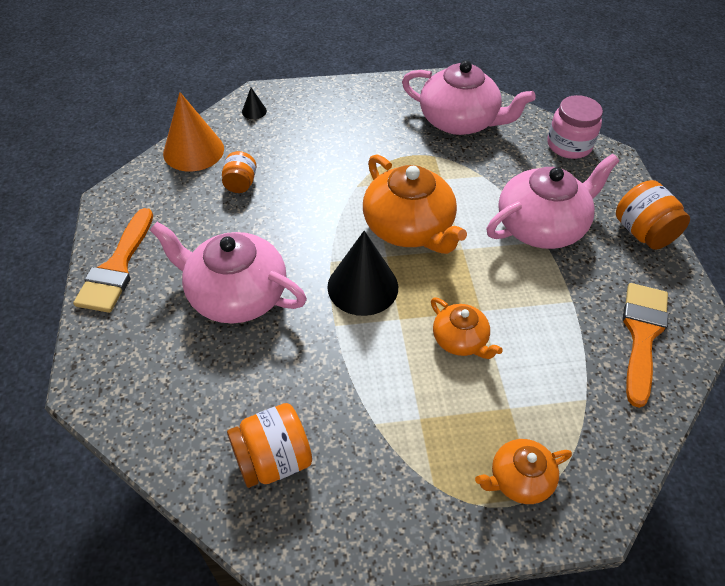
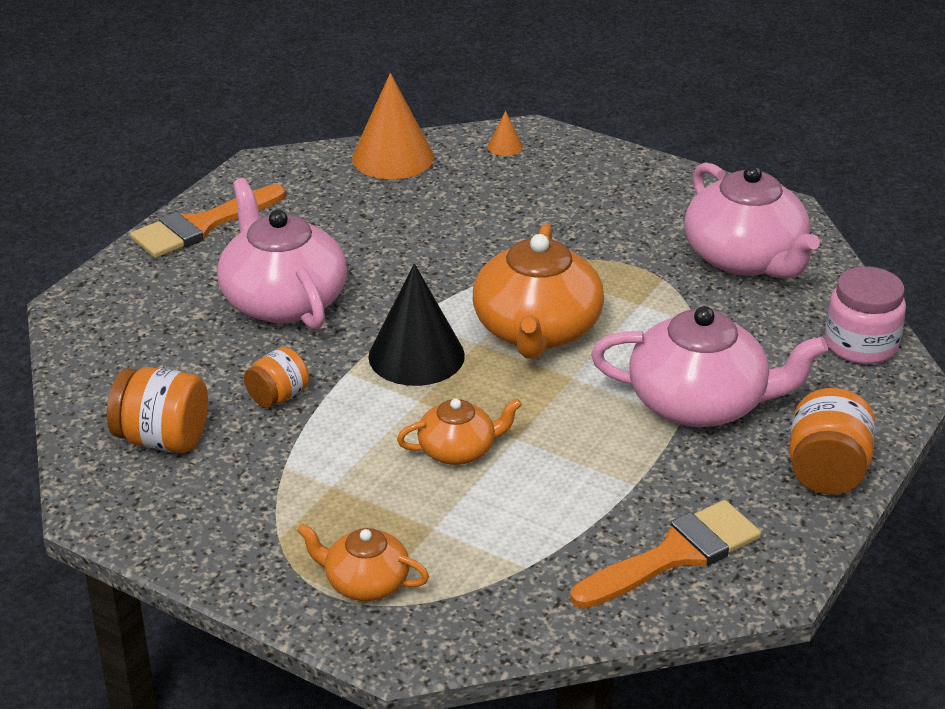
camera: 40 degrees right, 15 degrees down
(240, 183) = (405, 208): orange jar -> orange jar (278, 396)
(254, 111) = (505, 146): black cone -> orange cone
(460, 340) = (458, 450): orange teapot -> orange teapot turned 105 degrees counterclockwise

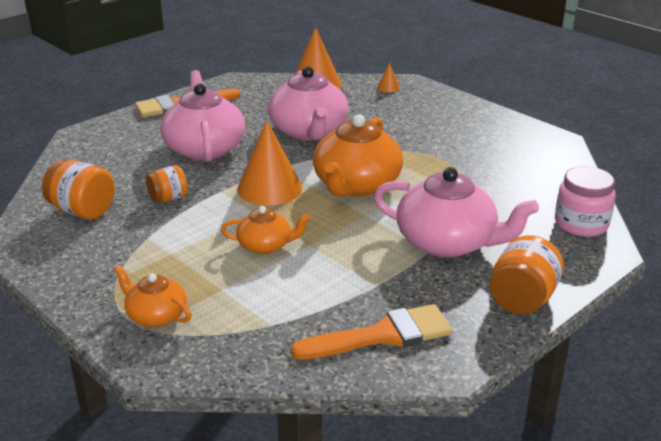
camera: 15 degrees right, 5 degrees down
(416, 356) = (269, 188): black cone -> orange cone
(745, 258) = (519, 163): pink teapot -> pink teapot (309, 131)

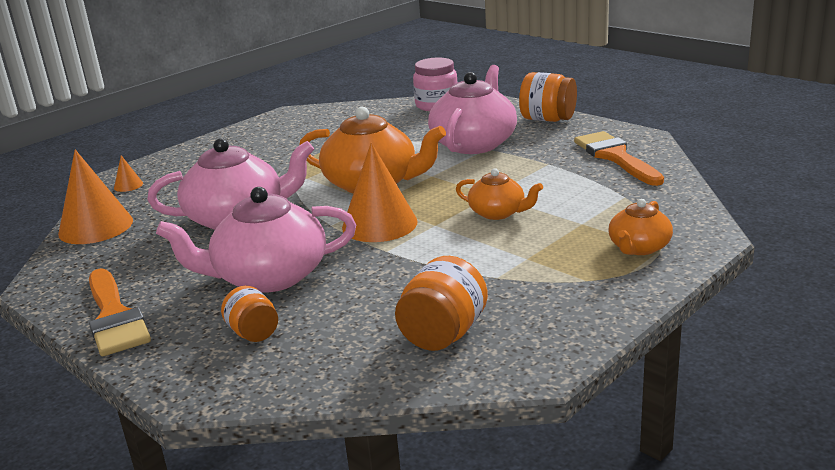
camera: 90 degrees left, 5 degrees down
(168, 198) = (405, 279): orange jar -> orange jar (253, 333)
(265, 245) = (498, 213): orange teapot -> orange teapot turned 120 degrees clockwise

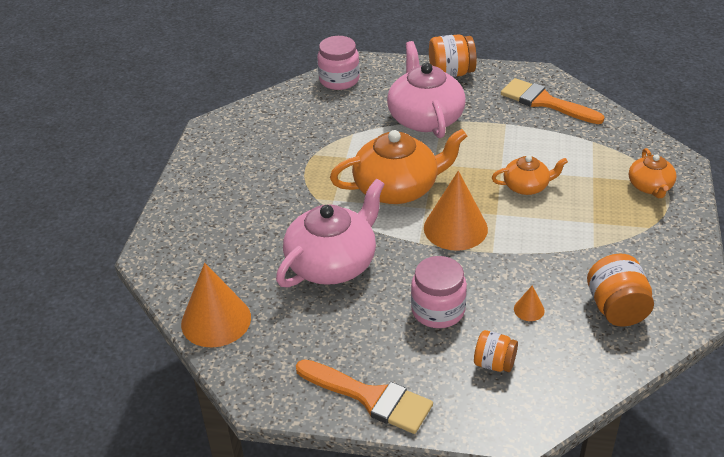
camera: 35 degrees left, 15 degrees up
(128, 185) = (176, 264): orange cone -> orange cone (529, 309)
(269, 276) = (438, 310): pink teapot -> pink jar

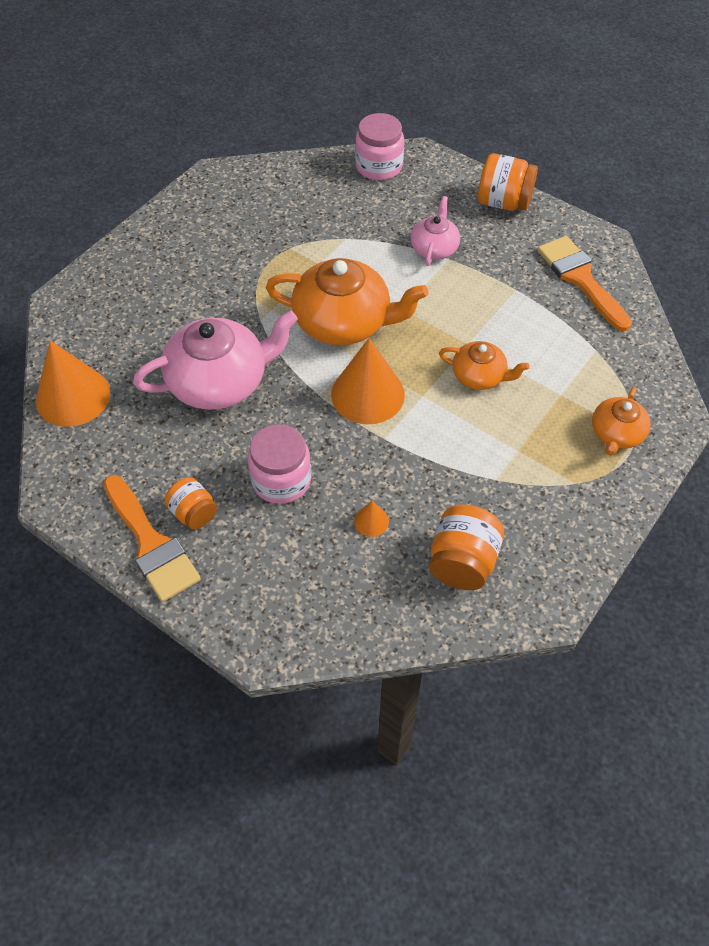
camera: 25 degrees right, 15 degrees up
(425, 118) = (434, 248): pink teapot -> pink teapot, size x0.54
(494, 363) = (292, 564): orange jar -> orange jar (193, 513)

